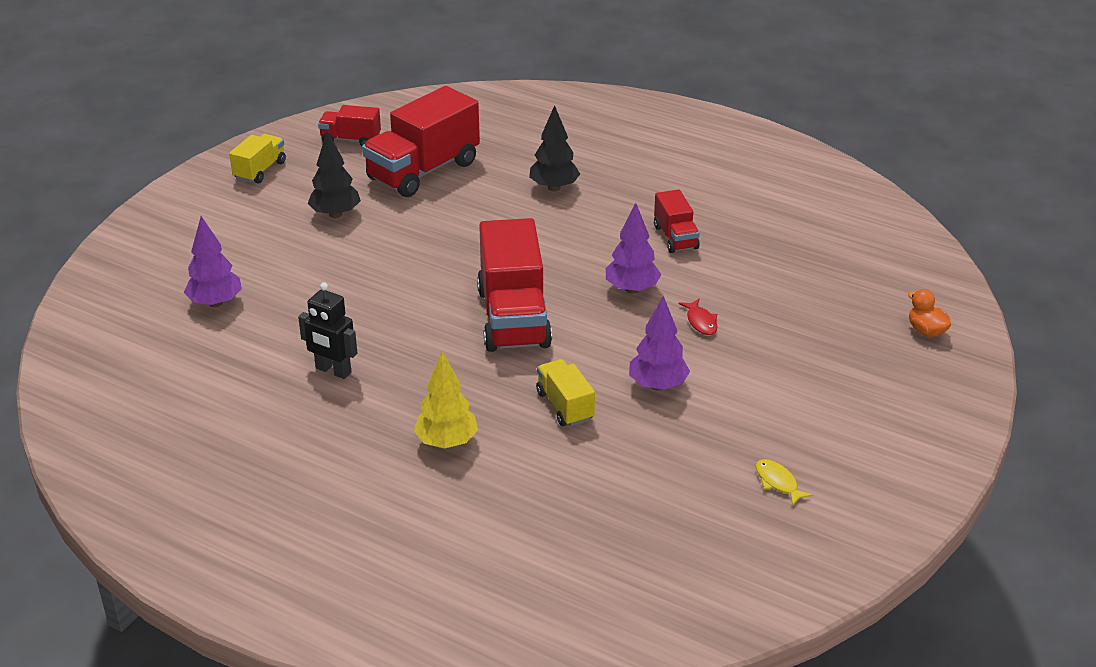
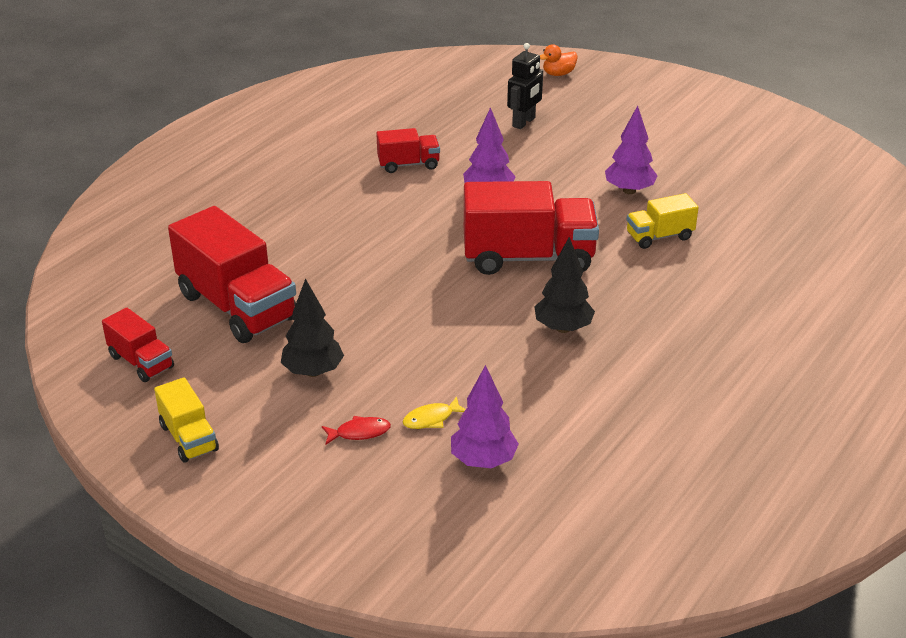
camera: 85 degrees left, 0 degrees up
(260, 170) = (189, 438): yellow truck -> yellow truck turned 150 degrees counterclockwise
(333, 371) = (611, 368): black robot -> black robot (524, 122)
(350, 140) = (141, 362): red truck -> red truck turned 60 degrees counterclockwise
(447, 442) = (715, 300): yellow tree -> none
(554, 187) = (301, 224): black tree -> black tree (563, 328)
(701, 322) = (541, 163): red fish -> red fish (359, 432)
(778, 482) = (743, 151): yellow fish -> yellow fish (431, 419)

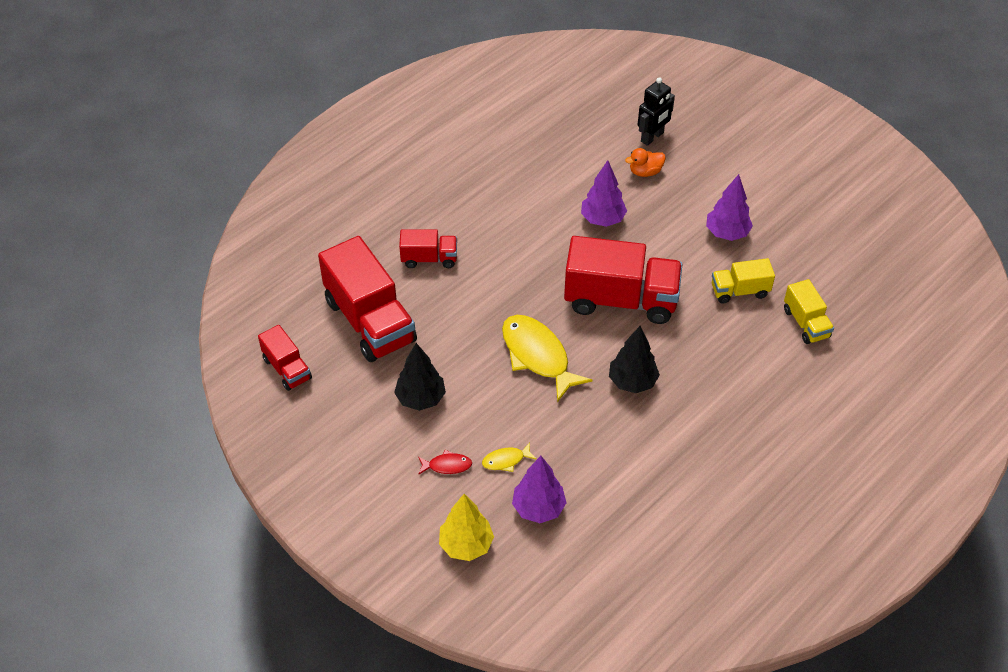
camera: 10 degrees right, 15 degrees up
(189, 438) = (315, 451): yellow truck -> yellow truck (806, 323)
(401, 509) = (466, 545): none -> yellow tree
(408, 164) = (539, 177): red truck -> red truck (429, 258)
(445, 317) = (537, 356): none -> yellow fish
(558, 74) = (698, 78): orange duck -> orange duck (645, 172)

